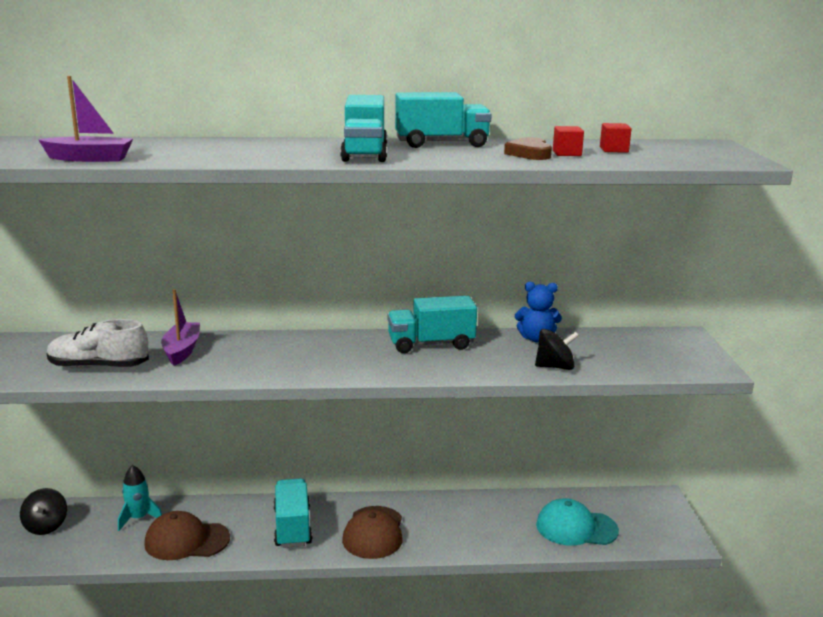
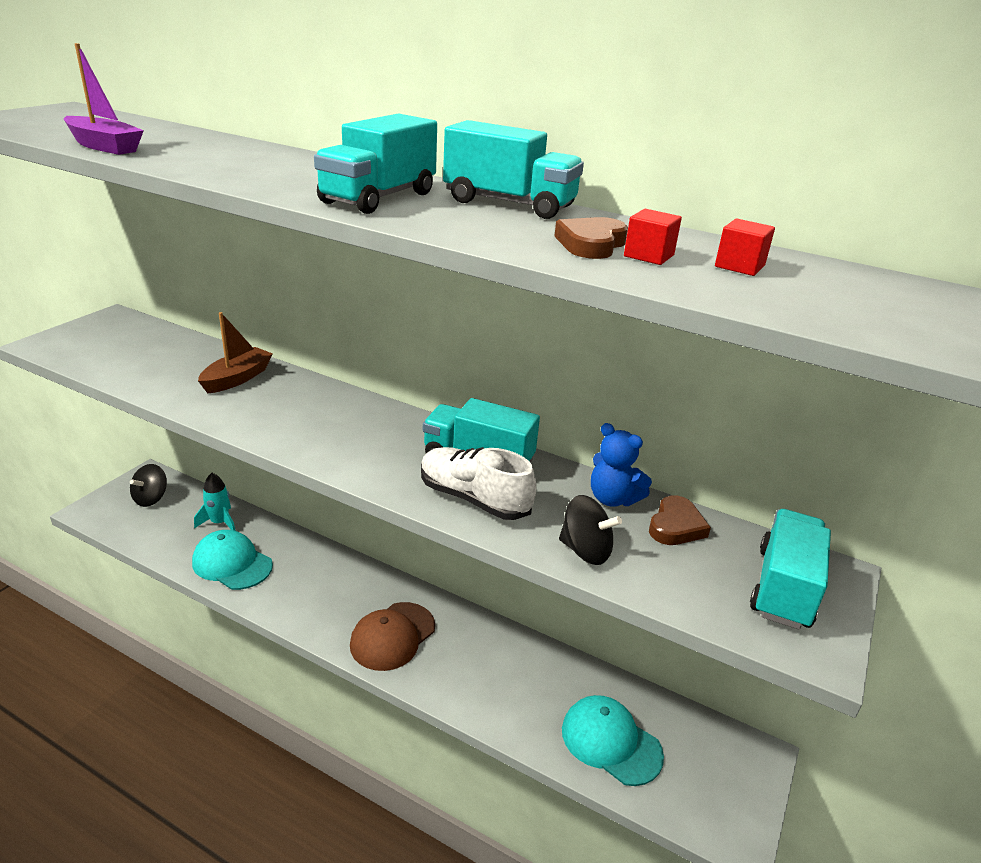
camera: 30 degrees right, 10 degrees up
(98, 367) = (150, 372): white shoe -> white shoe (473, 499)
(182, 350) = (237, 378): purple boat -> brown boat
(186, 540) = (232, 563): brown cap -> turquoise cap
(292, 527) = (328, 592): turquoise truck -> turquoise truck (783, 588)
(586, 340) = (676, 526): none -> brown heart

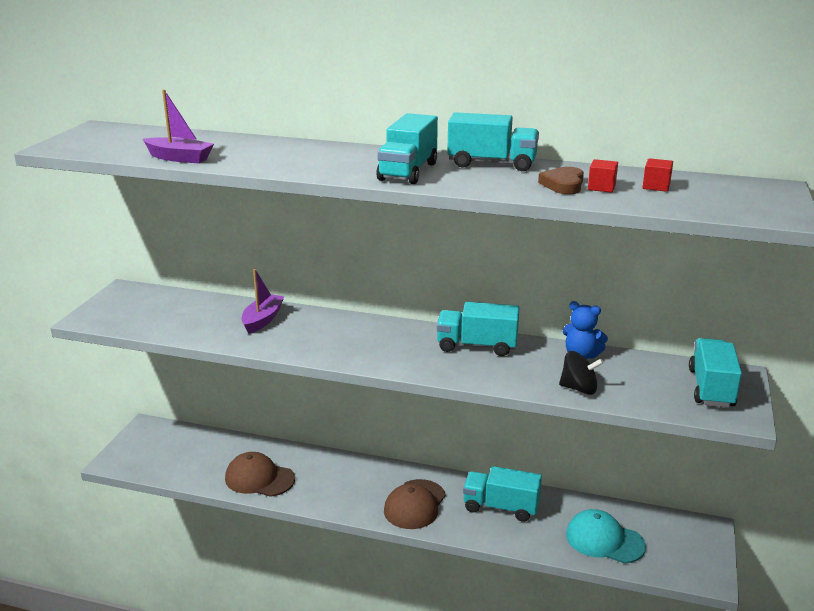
camera: 10 degrees left, 5 degrees down
(151, 498) = (160, 443): black spinning top -> none
(220, 522) = (231, 451): turquoise rocket -> none
(232, 563) = (259, 478): turquoise cap -> brown cap
(237, 378) = (262, 320): brown boat -> purple boat
(473, 499) = (488, 371): white shoe -> none
(495, 663) = (501, 507): none -> turquoise truck
(676, 526) = (630, 365): brown heart -> none

